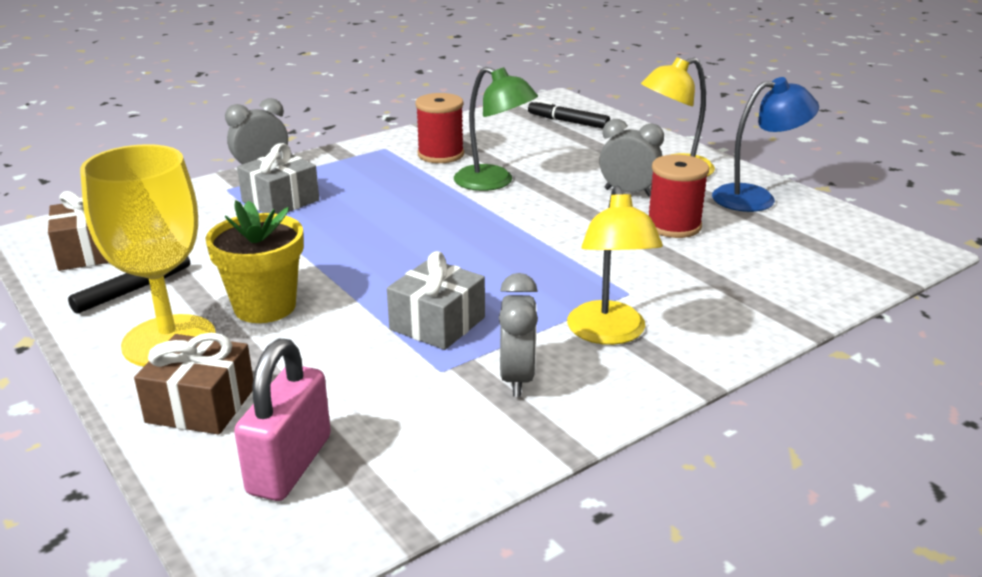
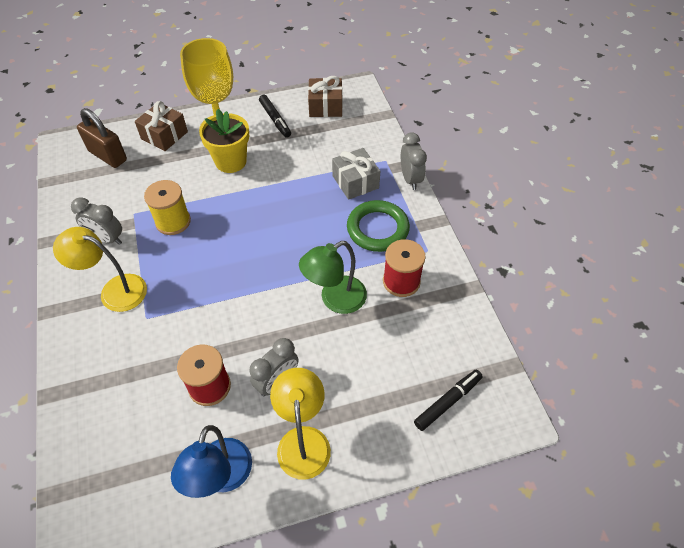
camera: 110 degrees right, 25 degrees up
(289, 465) = (108, 155): pink padlock -> brown padlock
(365, 176) = (377, 229): none -> green ring
(437, 323) = (173, 221): grey gift -> yellow spool

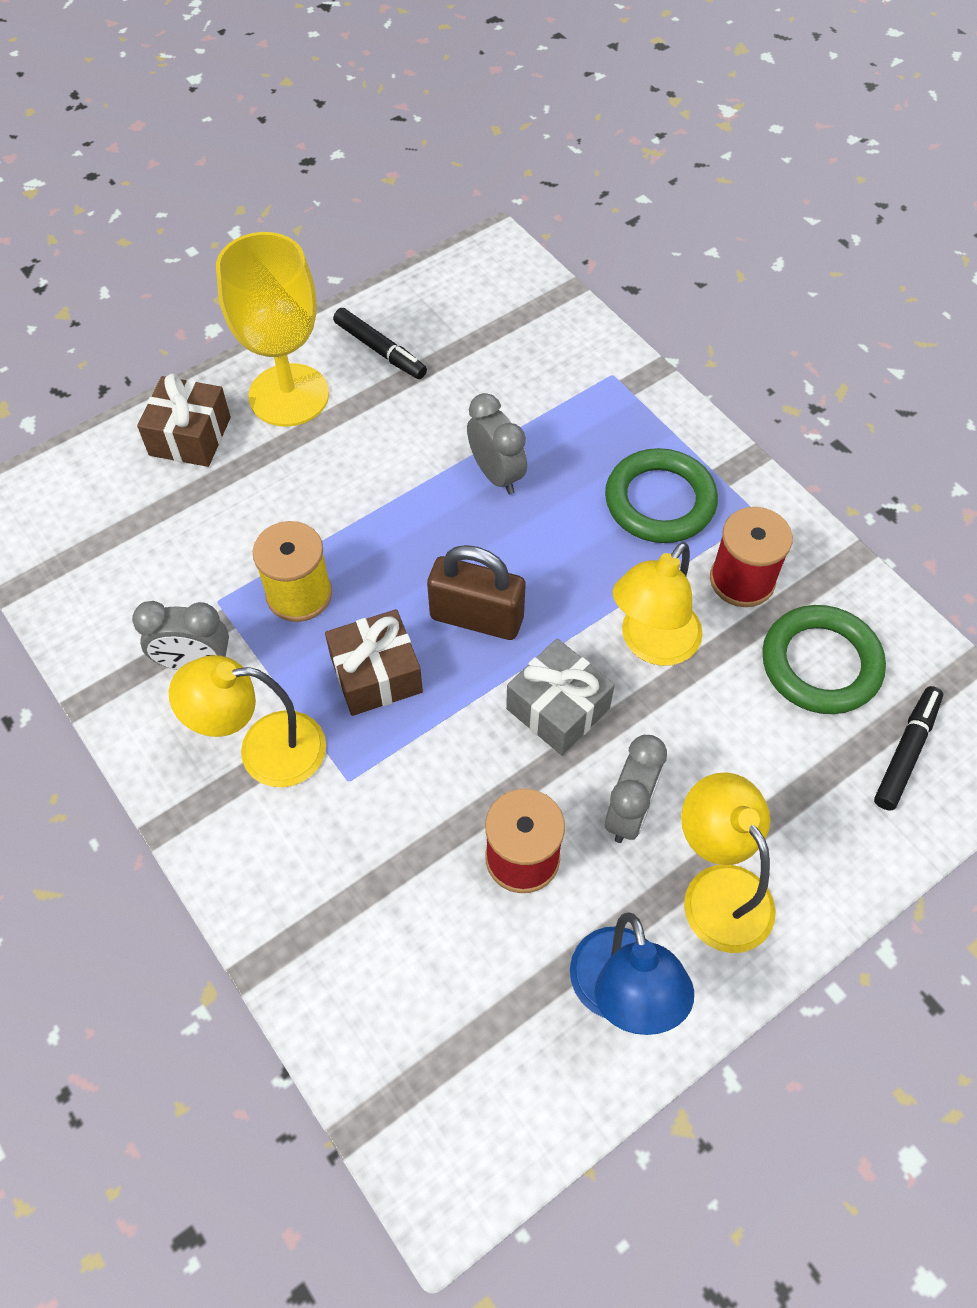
camera: 20 degrees left, 5 degrees up
(108, 155) = (103, 506): brown padlock -> brown padlock (477, 617)
(231, 161) = (342, 452): yellow flower pot -> none
(325, 106) = (458, 301): brown gift -> brown gift (376, 675)
(335, 299) = (652, 644): green lamp -> yellow lamp
(355, 182) = (581, 428): grey gift -> grey gift (558, 708)
(410, 179) = (670, 396): grey clock -> grey clock (496, 474)
(422, 338) = (820, 664): none -> green ring

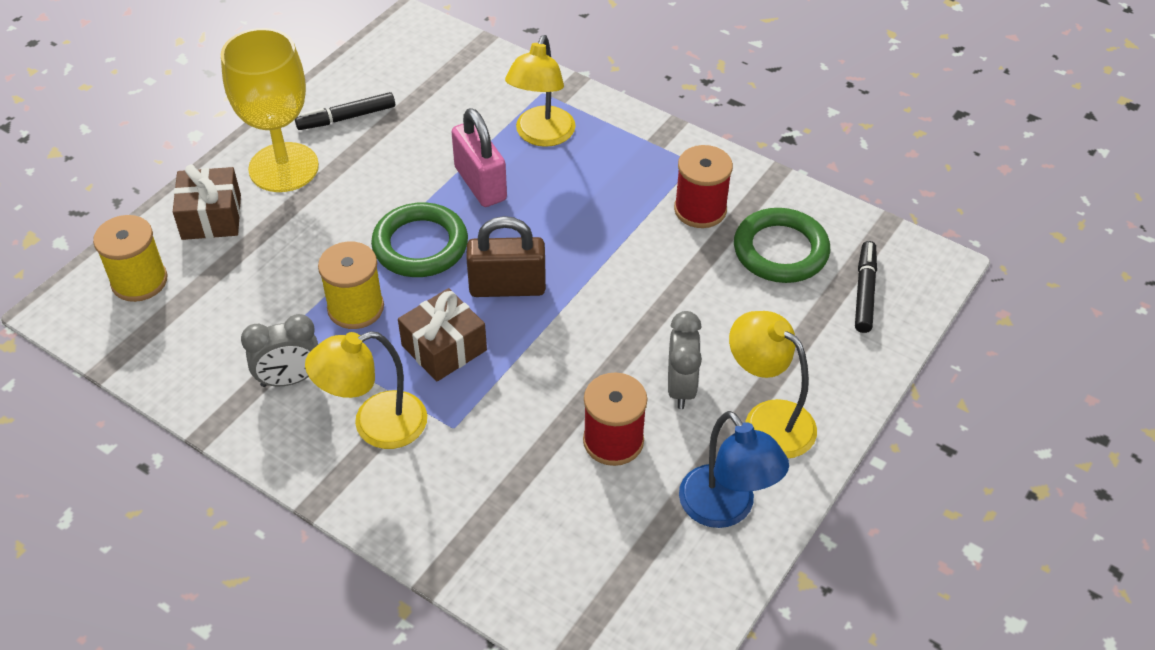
camera: 20 degrees left, 10 degrees down
(87, 494) = (139, 281): none -> yellow spool
(380, 350) = (346, 117): black marker -> black marker turned 135 degrees clockwise
(496, 474) = (480, 184): grey clock -> pink padlock
(558, 708) = (597, 332): grey gift -> none
(652, 644) = (650, 270): yellow lamp -> yellow lamp (541, 136)
(660, 501) = (616, 171): green ring -> green ring (420, 245)

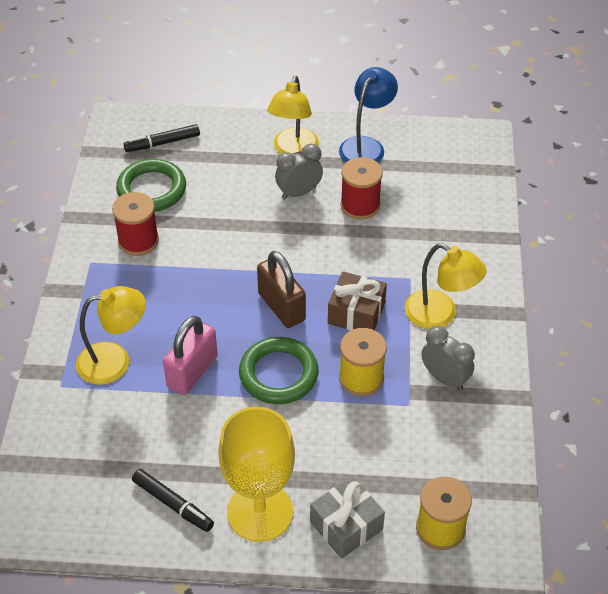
camera: 120 degrees left, 0 degrees up
(211, 217) = (346, 525): brown gift -> grey gift

